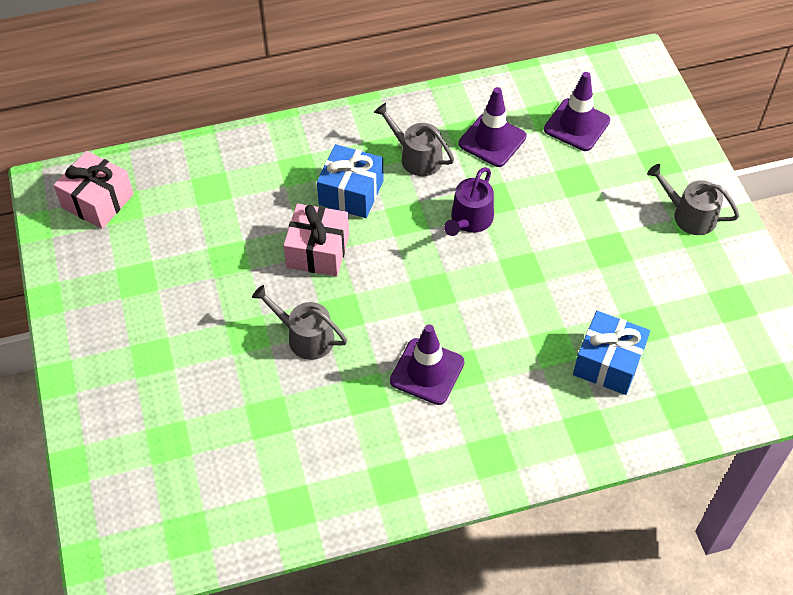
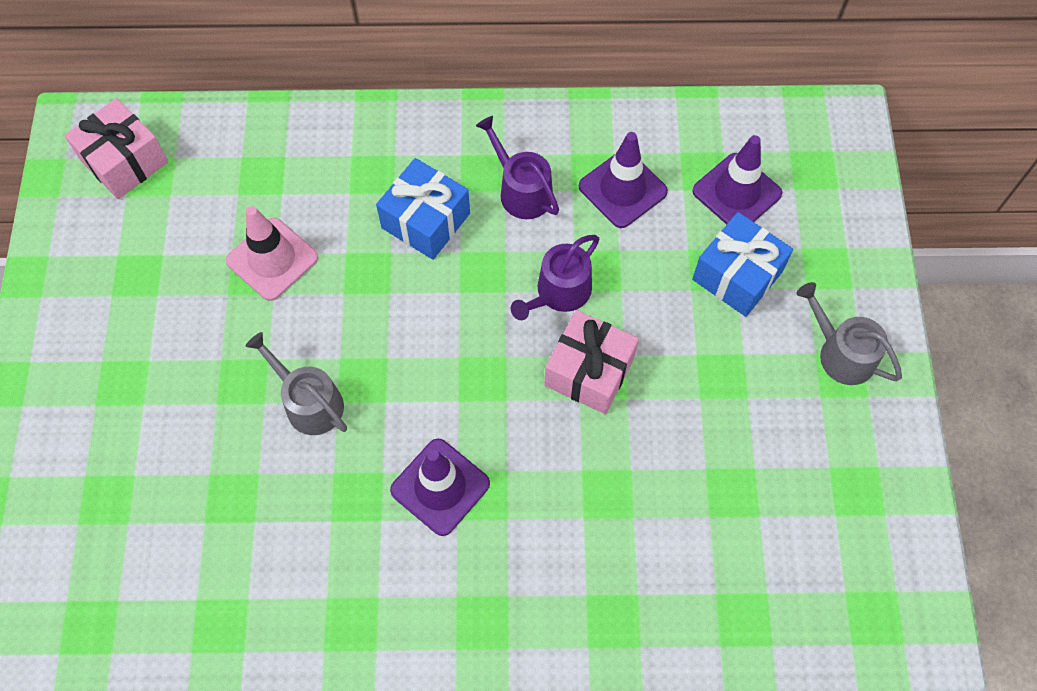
camera: 15 degrees right, 10 degrees up
(241, 244) = (272, 259): none -> pink traffic cone
(318, 251) = (361, 290): pink gift -> pink gift (589, 371)
(417, 157) = (521, 191): grey watering can -> purple watering can
(608, 363) = (669, 533): blue gift -> blue gift (737, 275)

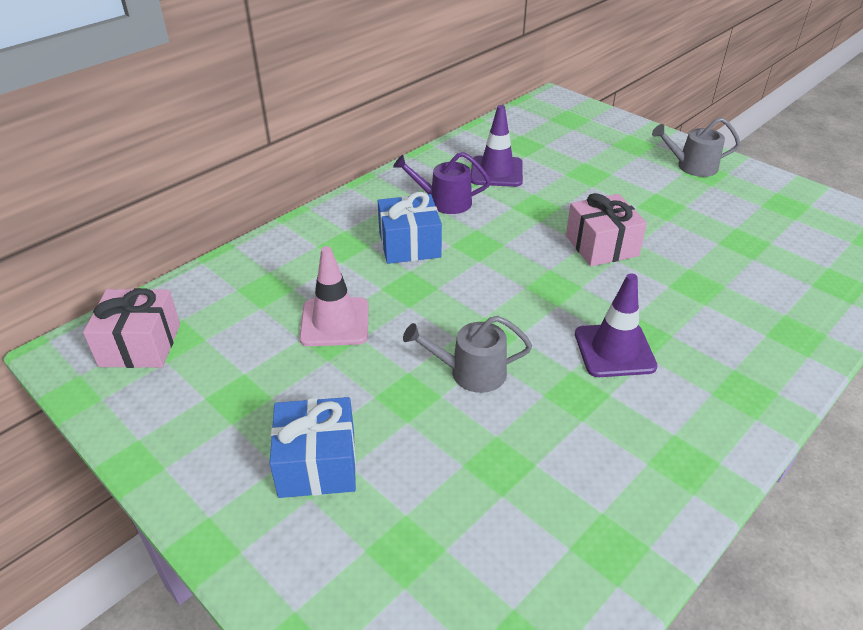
camera: 45 degrees left, 25 degrees down
(559, 292) = (532, 226): purple watering can -> none
(736, 192) = (551, 143): purple traffic cone -> none
(737, 275) = (603, 169): blue gift -> blue gift (317, 463)

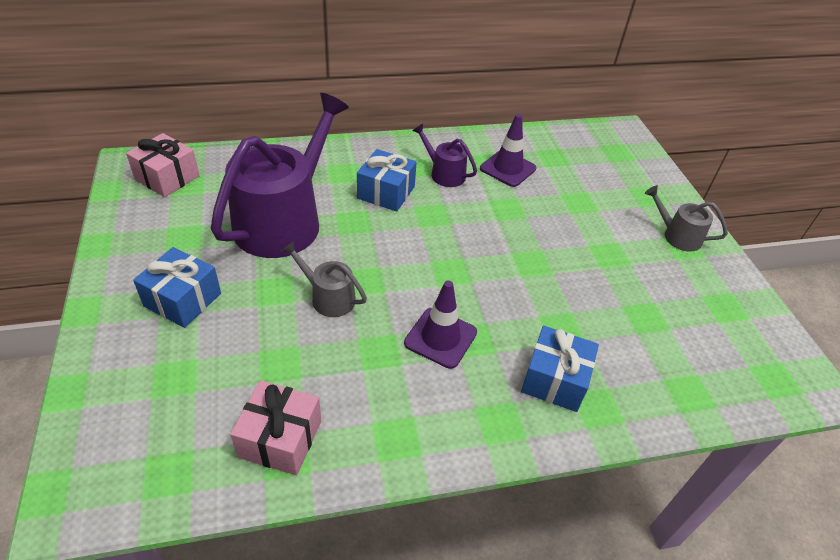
camera: 30 degrees right, 5 degrees up
(335, 322) = (283, 220): pink traffic cone -> purple watering can
(601, 246) = (522, 260): pink gift -> pink gift (280, 439)
(742, 332) = (554, 380): none -> blue gift

